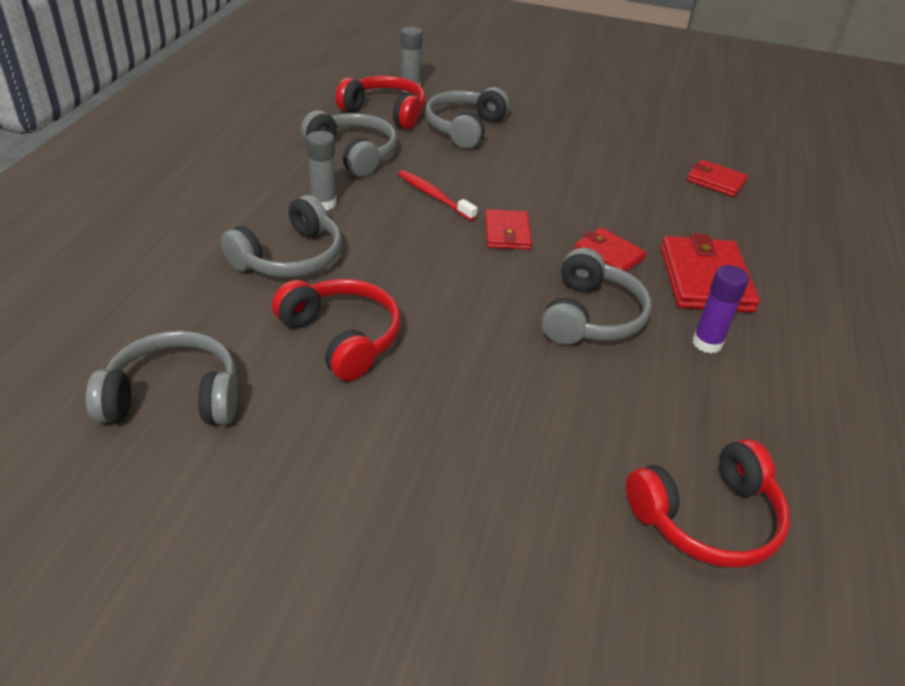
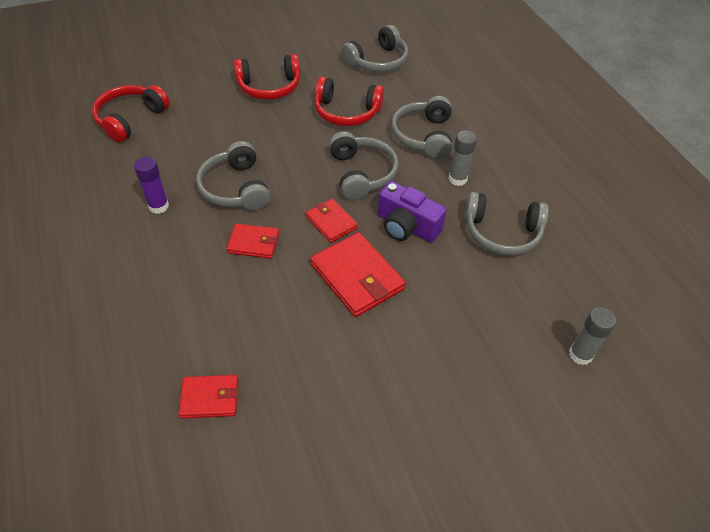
camera: 145 degrees right, 10 degrees up
(385, 112) = (548, 300): red headphones -> red headphones (269, 87)
(434, 196) = (406, 226): red toothbrush -> purple camera
(464, 128) = (471, 323): grey headphones -> grey headphones (362, 173)
(705, 279) = (177, 259): red wallet -> red wallet (357, 277)

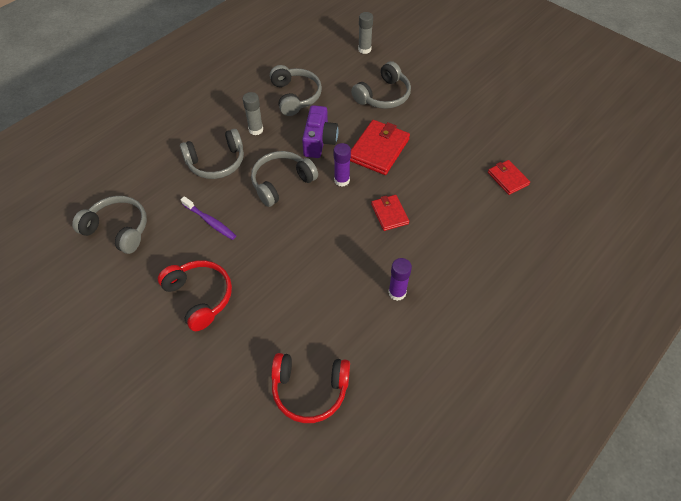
camera: 115 degrees left, 5 degrees up
(235, 188) = (345, 252): grey headphones -> grey headphones (383, 96)
(331, 222) = (342, 180): red wallet -> purple glue stick
(346, 112) = (210, 221): red headphones -> purple toothbrush

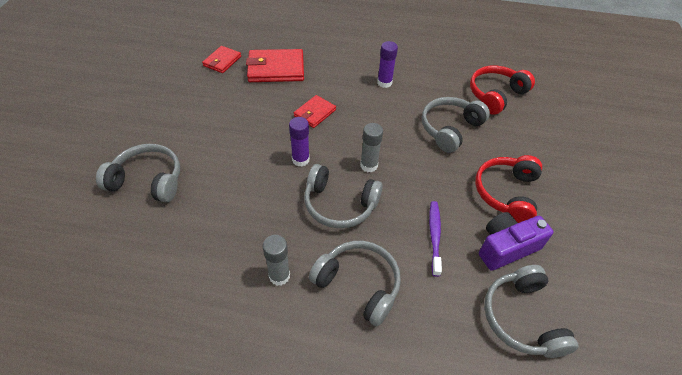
camera: 125 degrees left, 5 degrees down
(295, 96) = (192, 267): grey headphones -> grey headphones (450, 129)
(309, 390) = (495, 95): red headphones -> red headphones turned 105 degrees counterclockwise
(319, 141) = (258, 203): purple camera -> purple camera (506, 247)
(364, 49) = (53, 239): grey glue stick -> grey glue stick (369, 165)
(378, 149) = (239, 150): red wallet -> red wallet (276, 69)

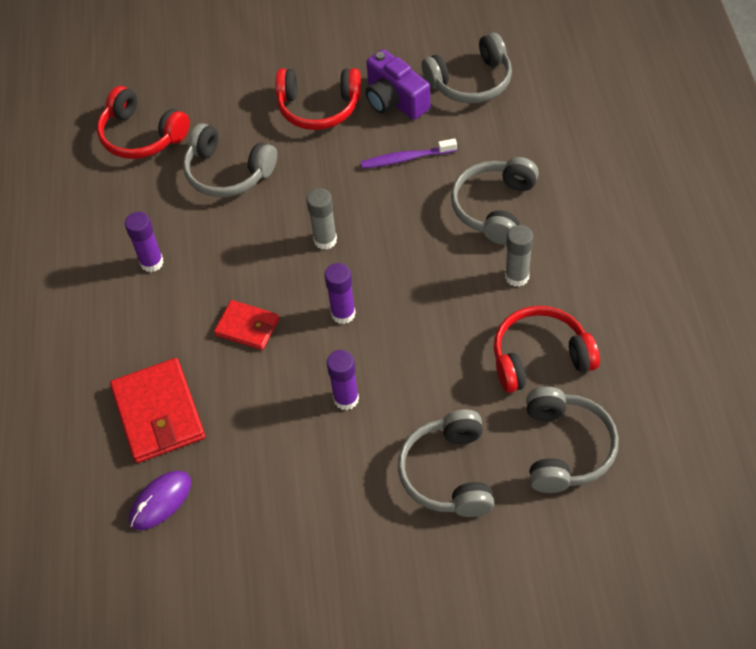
camera: 100 degrees left, 5 degrees up
(197, 265) = (540, 357): none -> red headphones
(222, 61) = (160, 501): red wallet -> purple mouse
(235, 145) = (346, 399): none -> purple glue stick
(339, 205) = (399, 252): grey headphones -> grey headphones (566, 448)

